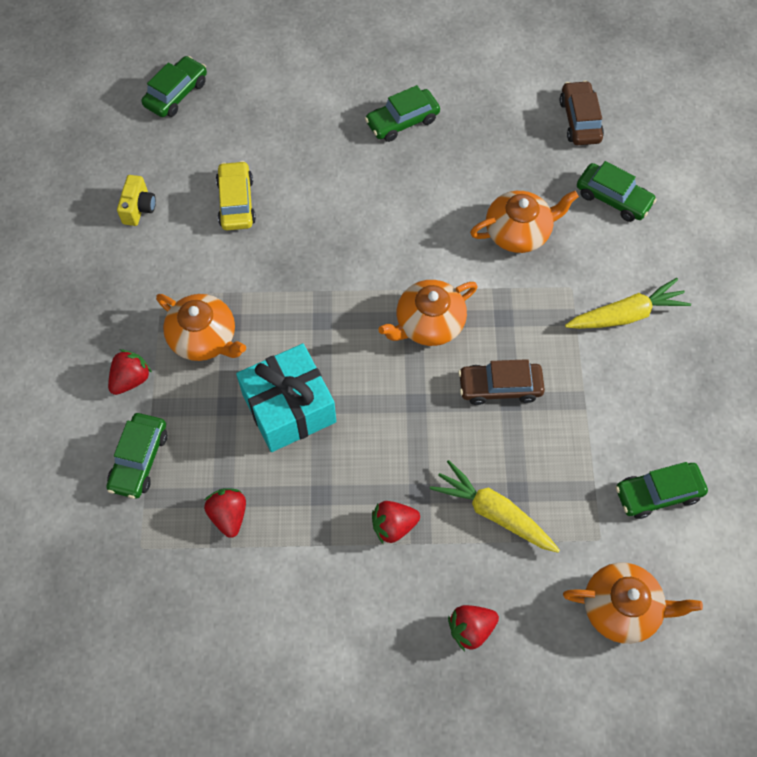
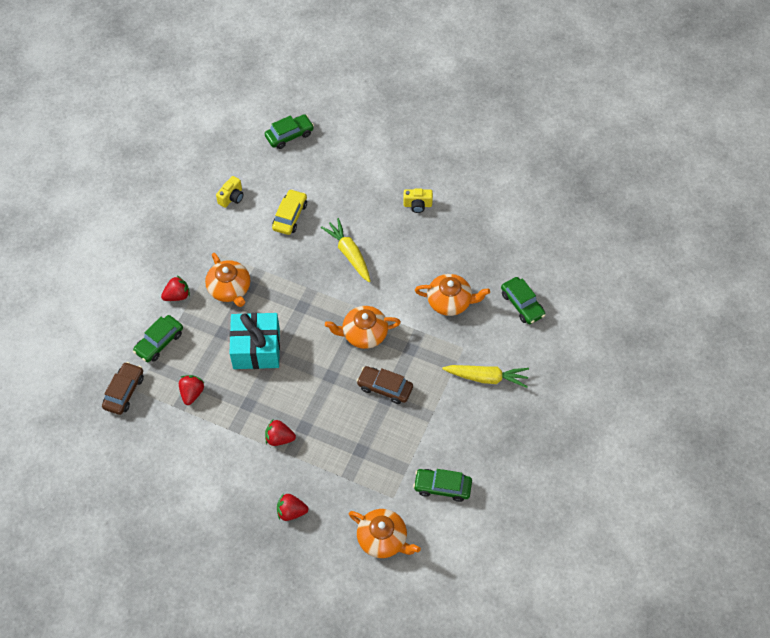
camera: 25 degrees right, 5 degrees down
(402, 121) = (417, 205): green car -> yellow camera
(493, 512) = (340, 456): yellow carrot -> yellow carrot (349, 254)
(579, 120) = (530, 247): brown car -> brown car (124, 392)

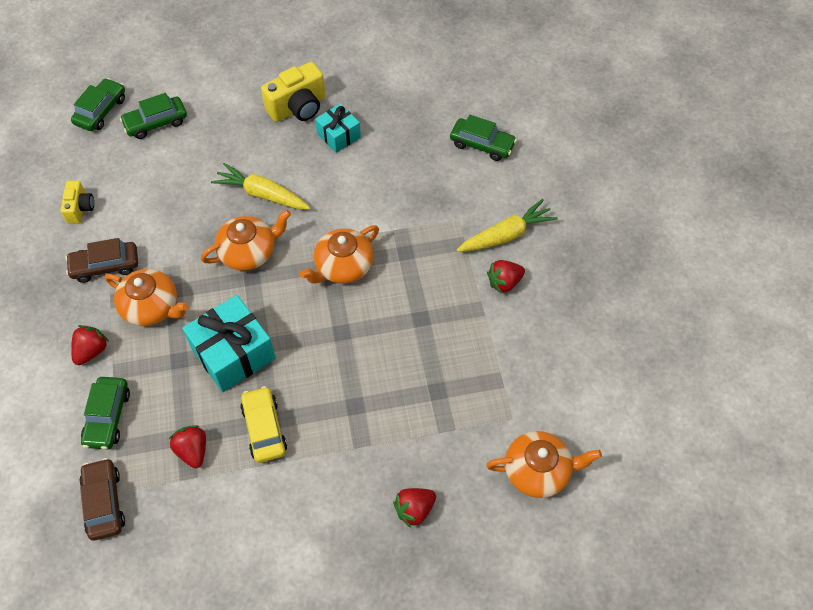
camera: 35 degrees left, 0 degrees up
(279, 438) = (336, 436): red strawberry -> red strawberry (504, 282)
(290, 216) = (165, 192): yellow car -> yellow car (264, 428)
(385, 388) = (410, 308): brown car -> brown car (105, 266)
(417, 205) = (298, 107): yellow camera -> yellow camera, size x1.69
(429, 241) = (338, 135): none -> turquoise gift
(442, 487) = (554, 373): green car -> green car (156, 123)
(450, 301) = (408, 182): orange teapot -> orange teapot (249, 252)

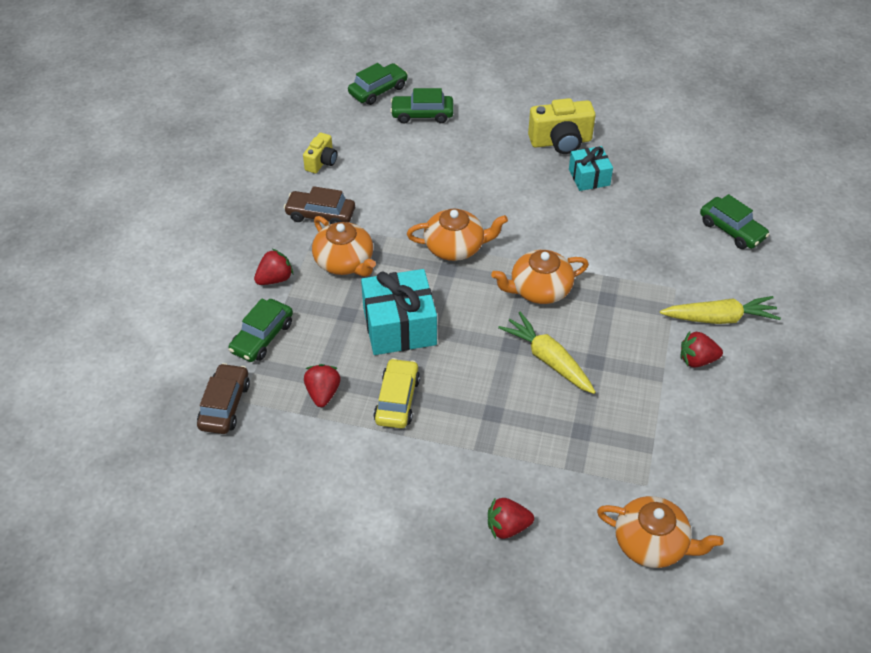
camera: 25 degrees right, 10 degrees down
(262, 194) = (491, 203): yellow carrot -> yellow carrot (548, 359)

